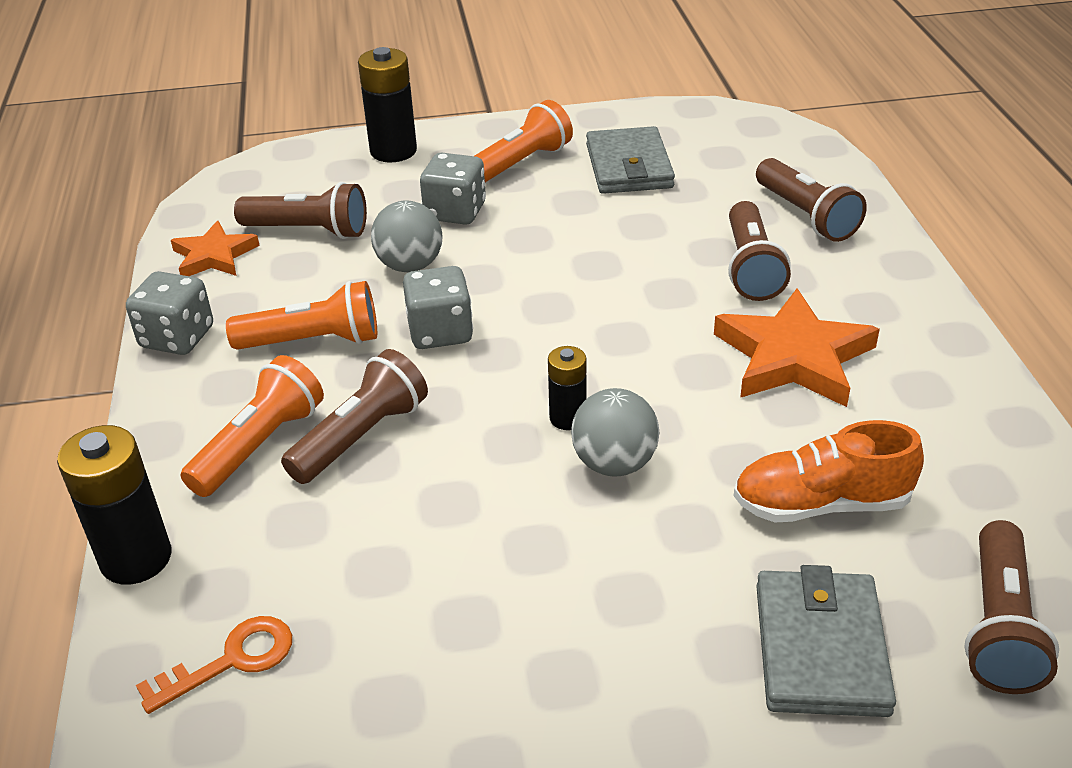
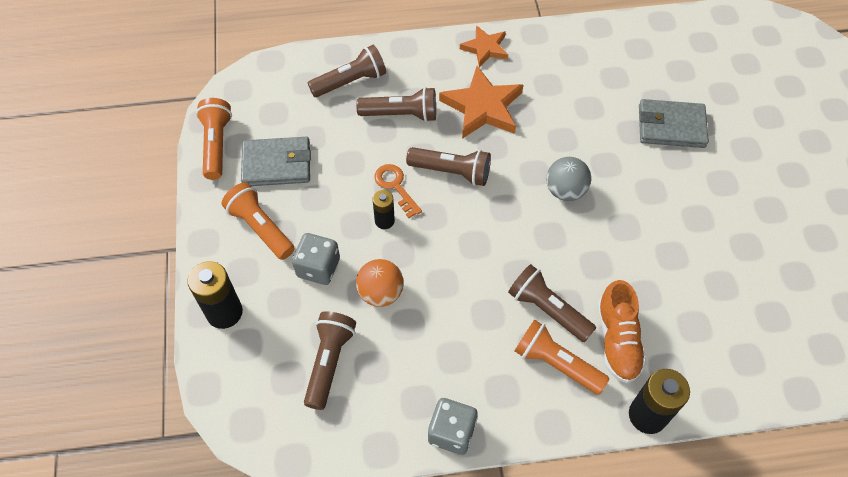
camera: 90 degrees left, 20 degrees up
(214, 256) = (354, 425): orange star -> orange star (485, 48)
(231, 661) = (707, 355): orange key -> orange key (395, 187)
(313, 341) = (459, 345): orange flashlight -> orange flashlight (216, 145)
(410, 265) = (380, 293): grey ball -> orange ball
(440, 332) = (453, 272): grey dice -> none
(568, 418) = (531, 209): black battery -> black battery (384, 221)
(821, 504) = (588, 113): orange shoe -> orange shoe (617, 340)
(999, 626) = (653, 68): brown flashlight -> brown flashlight (451, 172)

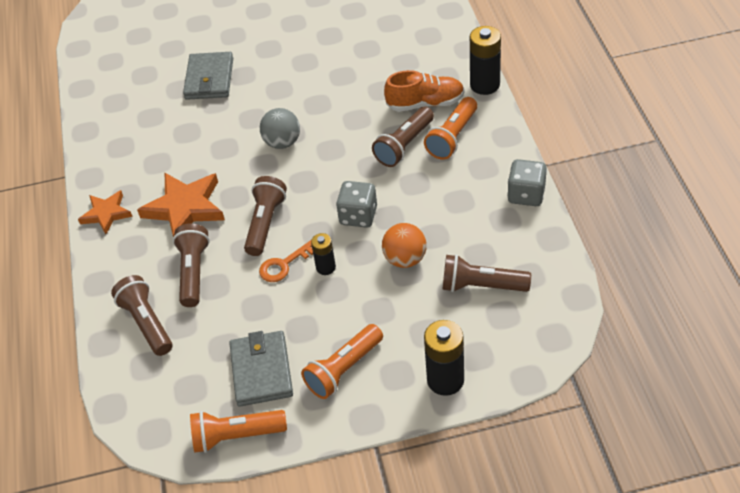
camera: 90 degrees left, 10 degrees down
(318, 268) = (384, 311): grey dice -> grey dice (358, 216)

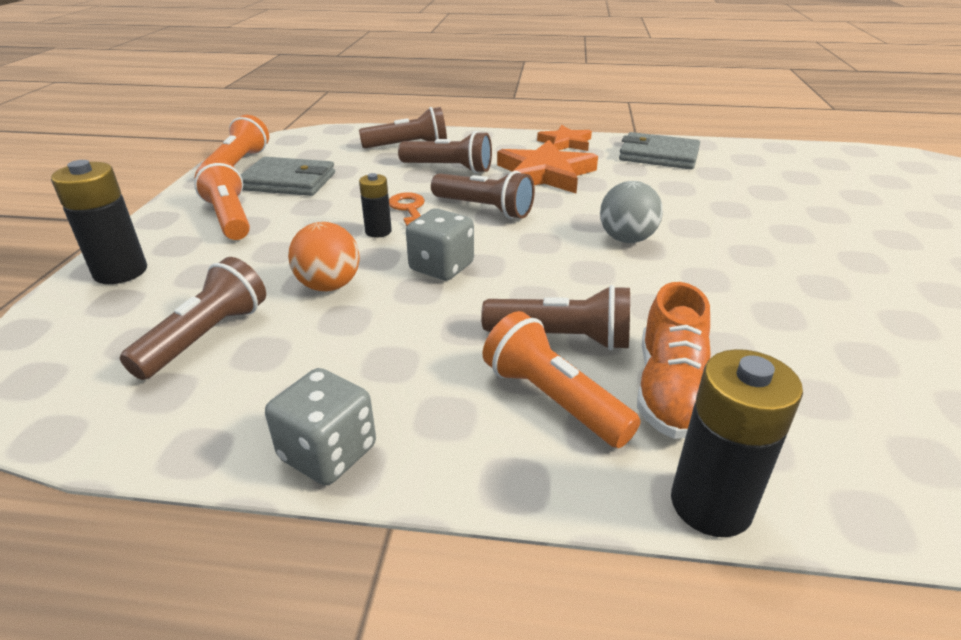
camera: 105 degrees right, 15 degrees down
(209, 79) = (785, 211): grey wallet -> grey wallet (658, 156)
(404, 145) = (562, 338): brown flashlight -> brown flashlight turned 135 degrees clockwise

